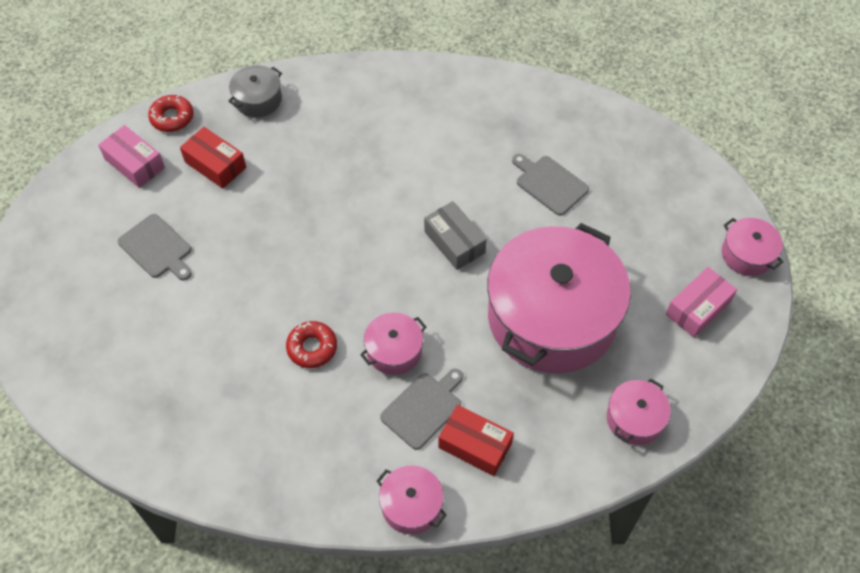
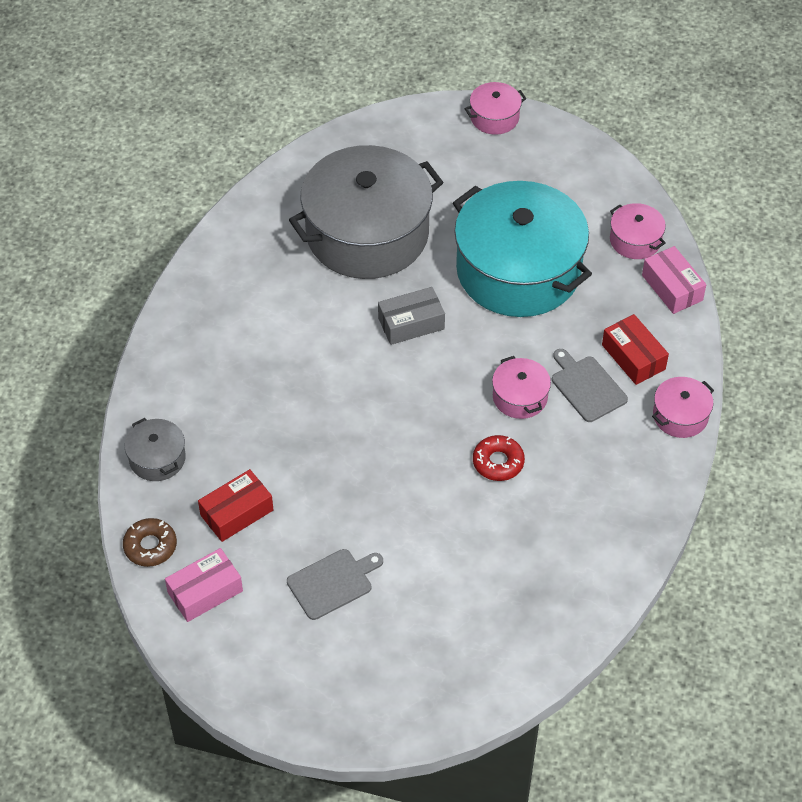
camera: 75 degrees left, 5 degrees down
(172, 118) = (150, 546): red donut -> brown donut
(475, 445) = (633, 357): red box -> red box turned 75 degrees counterclockwise
(549, 184) = (367, 234): grey cutting board -> grey pot
(552, 317) = (518, 270): pink pot -> turquoise pot
(698, 308) = (539, 167): pink box -> pink box (672, 288)

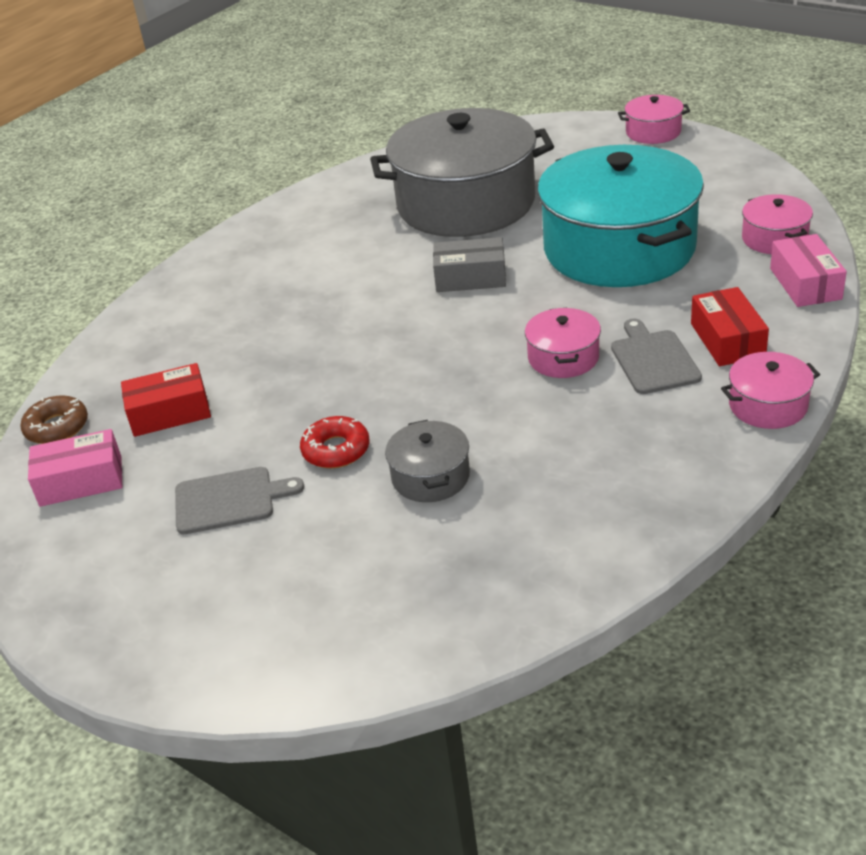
camera: 25 degrees right, 15 degrees down
(157, 458) = (124, 352): grey pot -> grey pot (430, 476)
(498, 462) = (503, 415): red donut -> red donut (336, 450)

